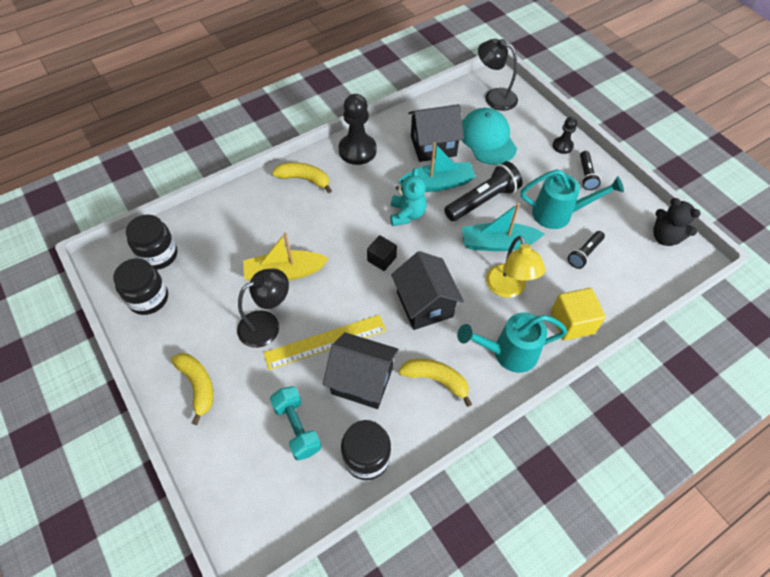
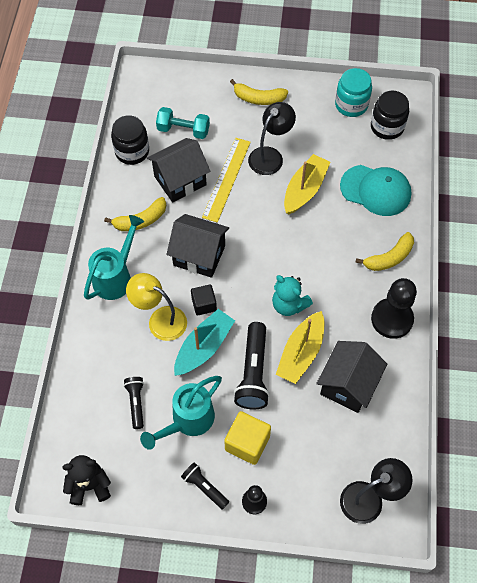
camera: 130 degrees right, 5 degrees up
(148, 298) = (351, 105): black jar -> turquoise jar
(267, 324) = (270, 155): black lamp -> black lamp turned 150 degrees counterclockwise
(381, 259) = (262, 256): black cube -> black cube (204, 304)
(438, 184) = (301, 353): turquoise boat -> yellow boat
(487, 139) = (318, 440): turquoise cap -> turquoise cap (376, 190)
(572, 322) = (95, 337): yellow cube -> yellow cube (247, 443)

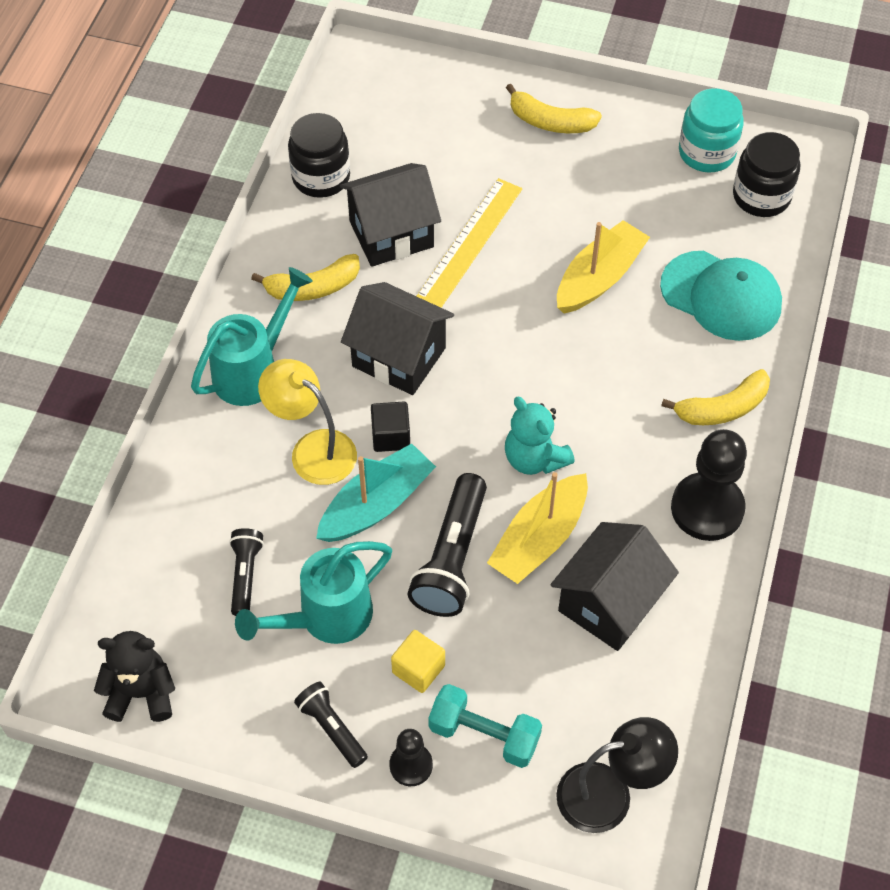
camera: 10 degrees right, 5 degrees down
(183, 130) = (413, 155): turquoise dumbbell -> turquoise dumbbell (484, 734)
(247, 443) = (418, 669): yellow cube -> yellow cube, size x0.66
(270, 155) = (551, 215): black lamp -> none

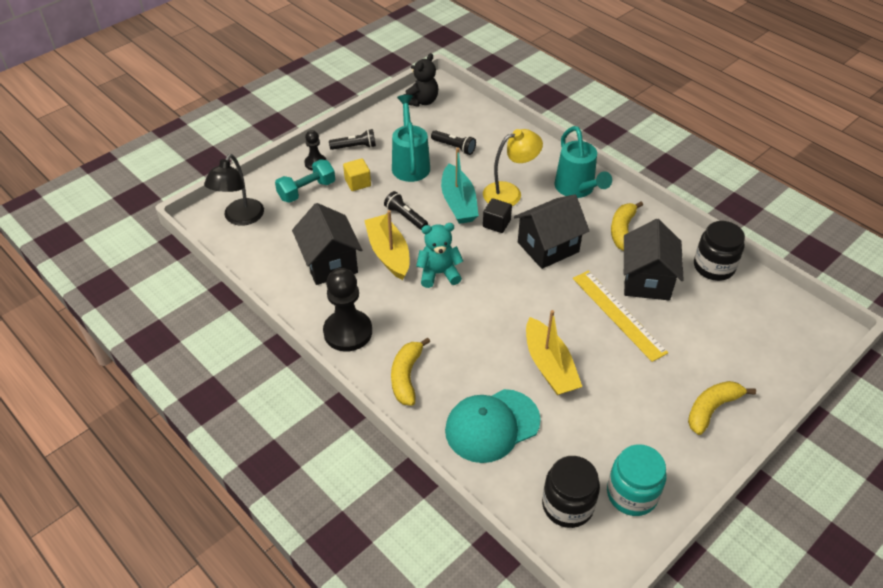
camera: 120 degrees right, 10 degrees down
(451, 558) = (405, 217): black flashlight -> black flashlight, size x0.57

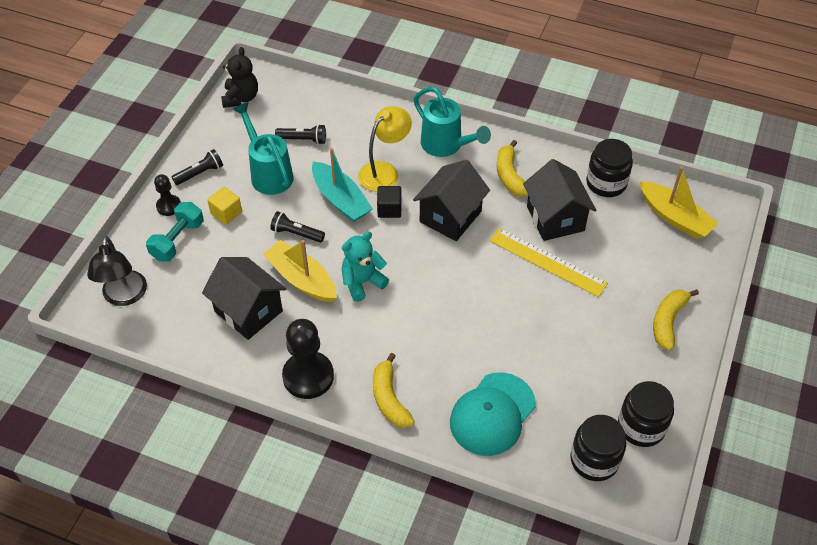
camera: 25 degrees left, 5 degrees up
(549, 366) = (513, 336): yellow boat -> yellow boat (675, 217)
(632, 494) = (641, 426): turquoise jar -> black jar

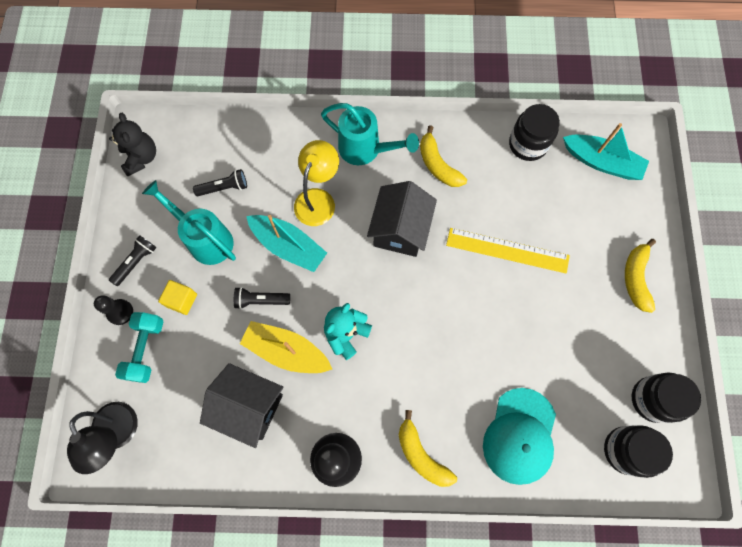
camera: 20 degrees left, 20 degrees up
(389, 209) = (339, 241): black cube -> none
(555, 218) = (496, 199): black house -> none
(675, 217) = (601, 162): yellow boat -> turquoise boat

